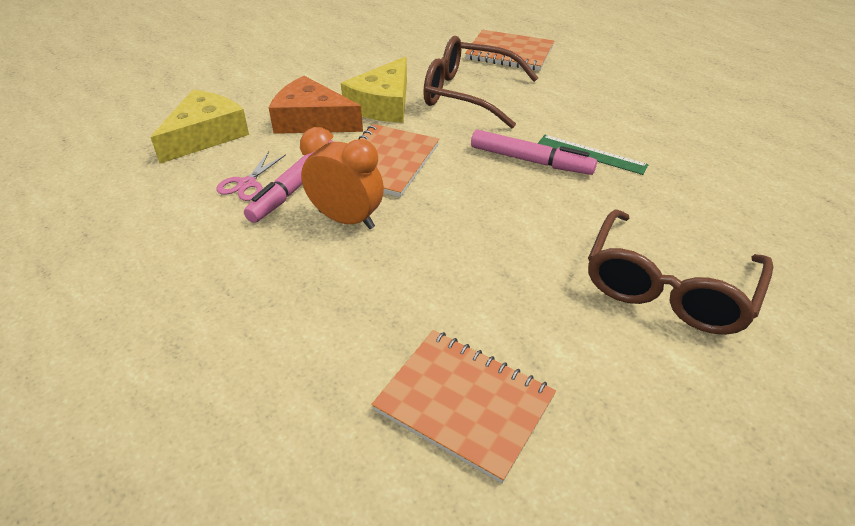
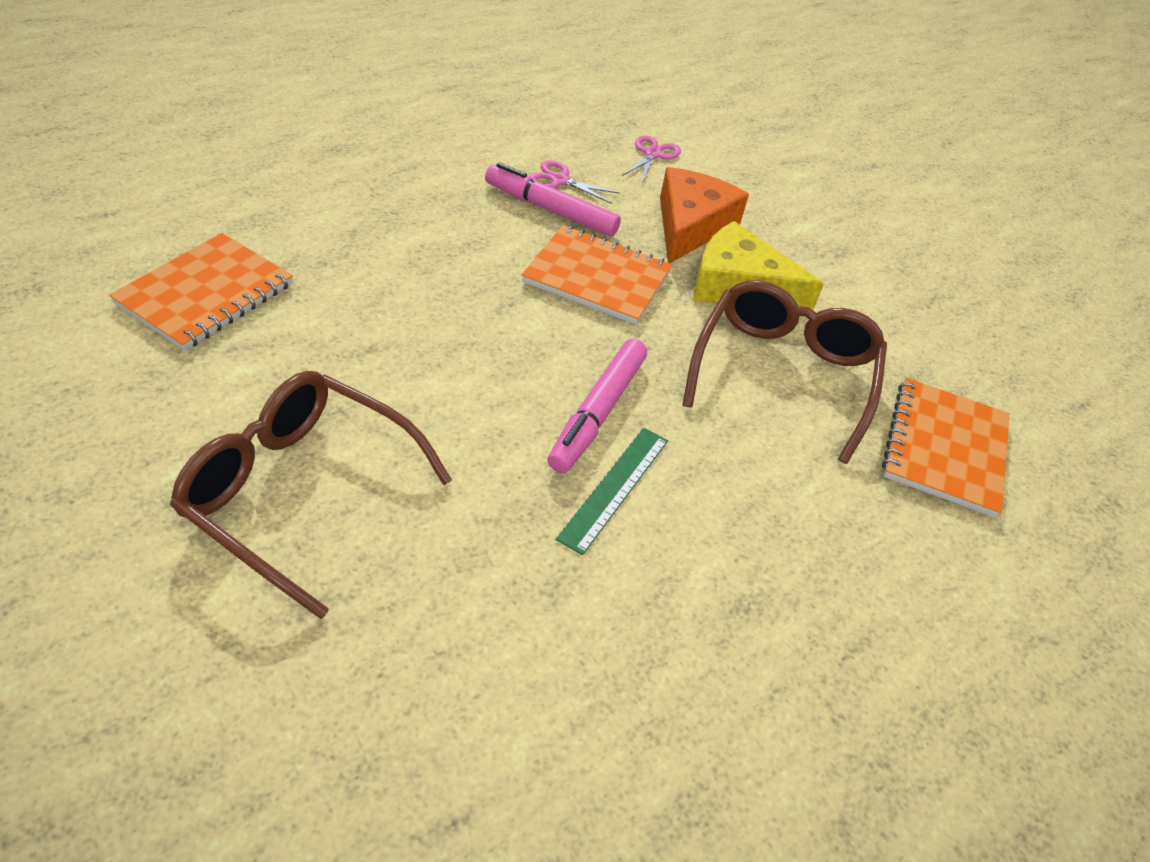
camera: 85 degrees right, 5 degrees up
(205, 135) = (653, 154): yellow cheese -> pink scissors
(346, 219) = (488, 242): orange clock -> none

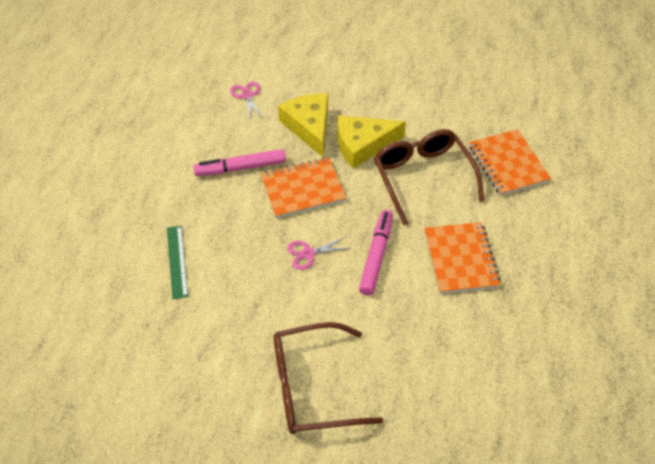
camera: 35 degrees left, 5 degrees up
(206, 294) = (151, 342): orange notebook -> orange notebook (460, 259)
(560, 180) = (224, 146): pink scissors -> pink scissors (308, 253)
(597, 412) = (376, 256): pink marker -> pink marker turned 150 degrees counterclockwise
(615, 488) = (418, 283): green ruler -> green ruler (177, 261)
(690, 226) = (309, 127): orange cheese -> yellow cheese

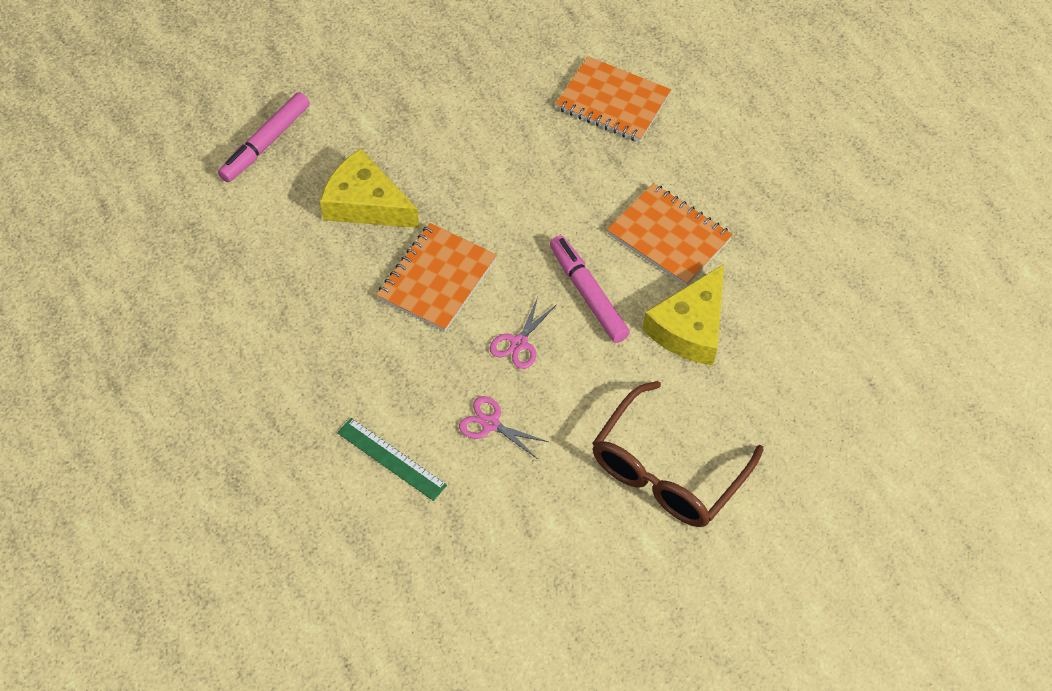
camera: 45 degrees left, 5 degrees up
(240, 168) = (342, 305): pink marker -> pink marker (265, 143)
(247, 95) = (251, 215): pink scissors -> pink scissors (490, 424)
(363, 145) = (447, 184): yellow cheese -> yellow cheese (690, 327)
(422, 177) = (545, 176): brown glasses -> none

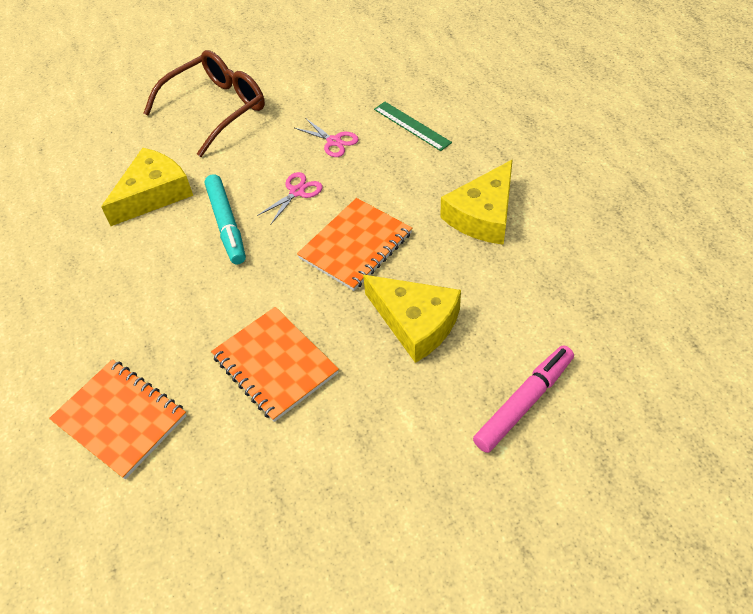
camera: 165 degrees left, 5 degrees down
(298, 328) = (483, 215): none -> yellow cheese
(588, 294) = (226, 224): pink marker -> turquoise marker
(669, 236) = (133, 267): orange notebook -> orange notebook (275, 365)

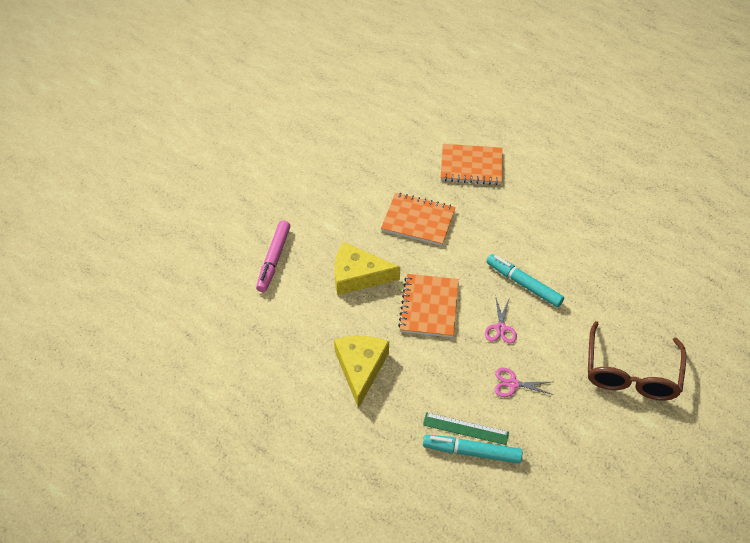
camera: 145 degrees right, 0 degrees up
(154, 194) = (593, 283): yellow cheese -> none
(421, 108) = (471, 452): none -> turquoise marker

